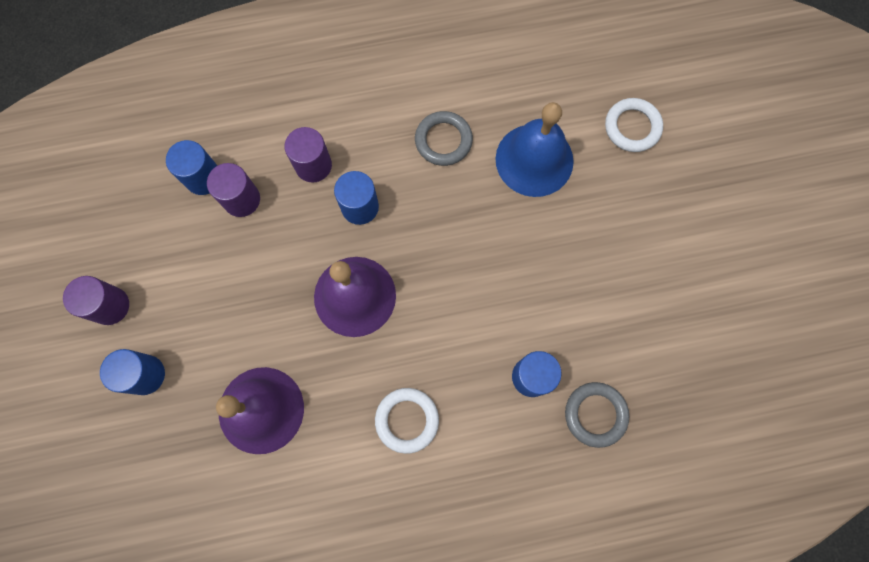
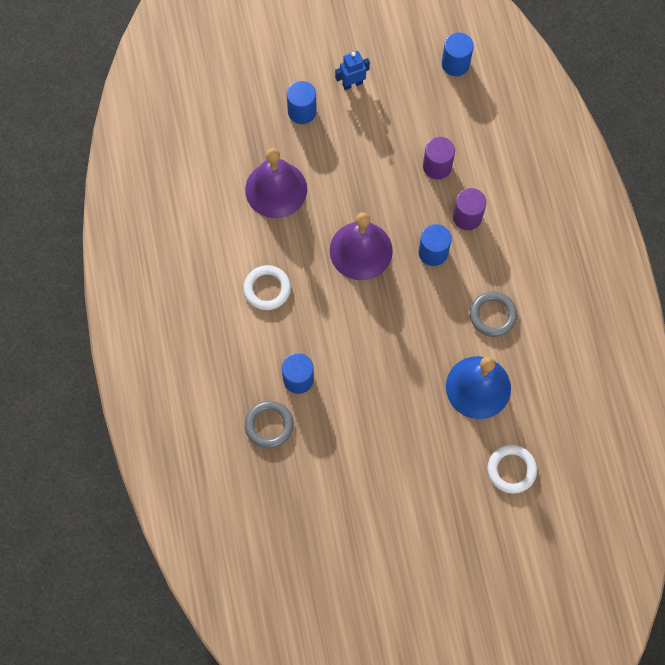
camera: 90 degrees right, 5 degrees down
(110, 306) = (352, 84): purple cylinder -> blue robot
(203, 178) = (454, 138): blue cylinder -> blue cylinder (455, 64)

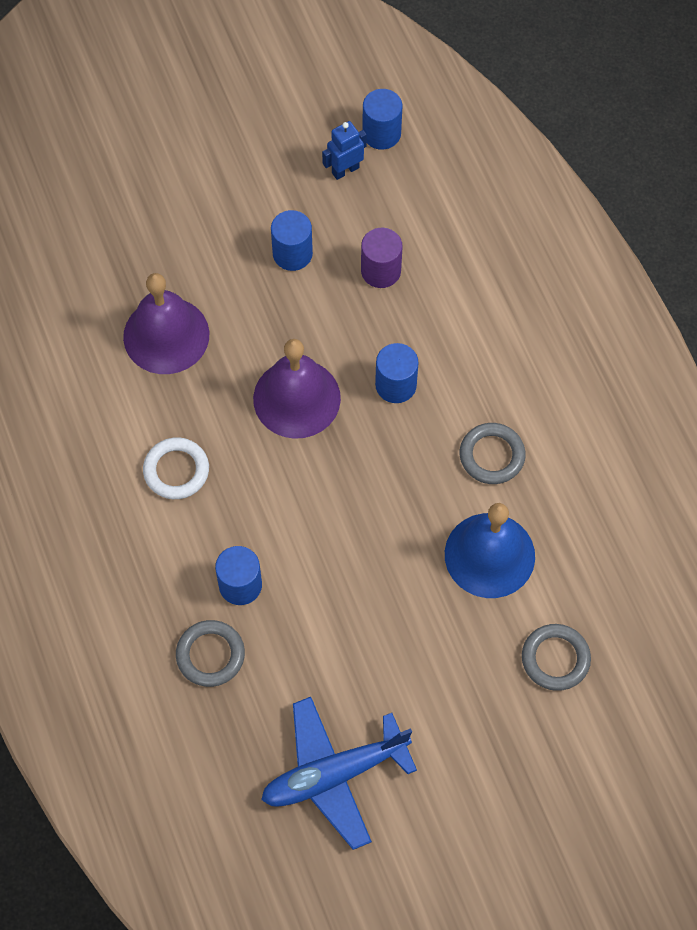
camera: 10 degrees left, 5 degrees down
(302, 111) = (184, 227): blue cylinder -> blue cylinder (292, 254)
(341, 525) = (334, 774): none -> blue plane
(352, 84) = (246, 180): blue robot -> blue robot (345, 170)
(467, 217) = (433, 331): purple cylinder -> none
(511, 470) = (555, 659): white ring -> grey ring

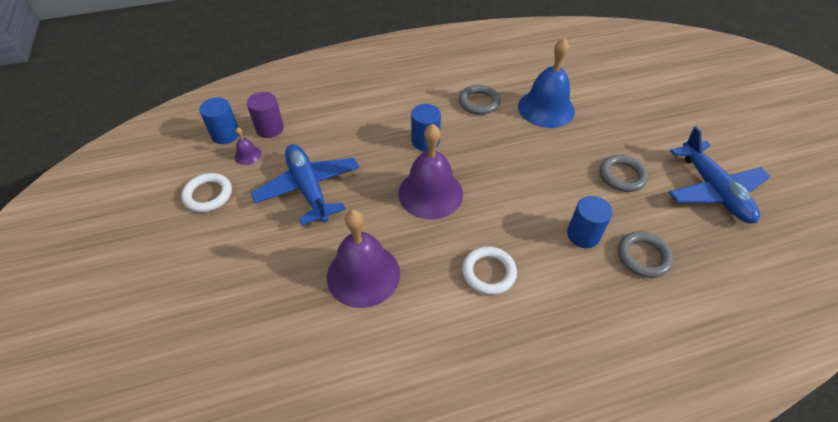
camera: 85 degrees left, 15 degrees down
(272, 145) = (208, 195): none -> white ring
(292, 254) = (309, 188): blue cylinder -> blue plane
(345, 170) = (248, 155): blue robot -> purple bell
(381, 271) = (336, 142): purple cylinder -> purple cylinder (270, 128)
(555, 659) = (608, 88): grey ring -> grey ring (622, 176)

